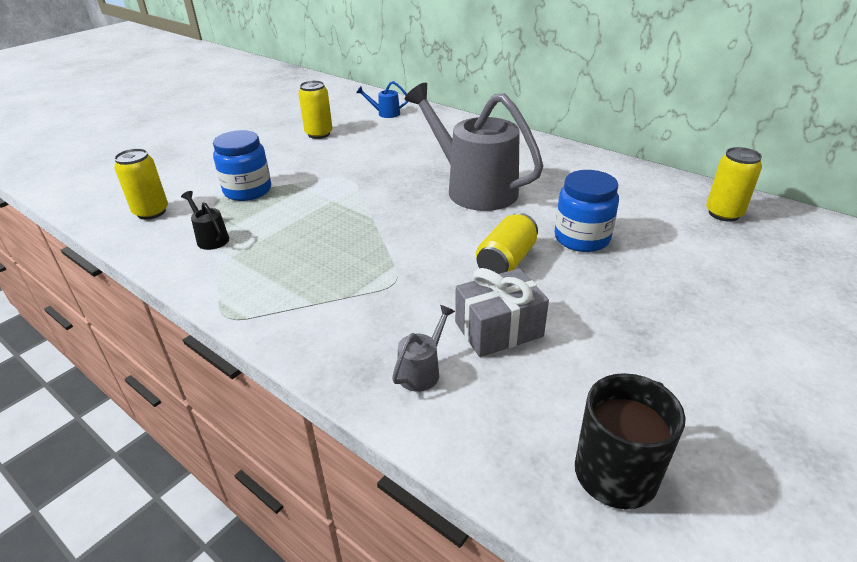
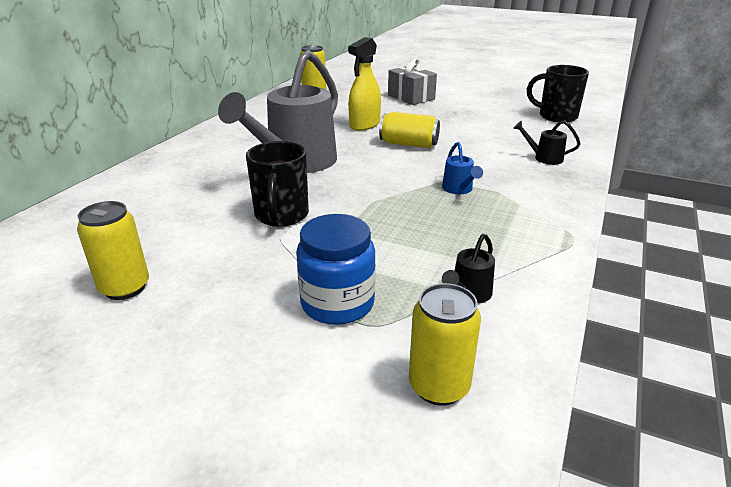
camera: 105 degrees left, 5 degrees down
(372, 178) = (281, 216): none -> black mug
(385, 113) = (55, 241): blue watering can -> blue watering can (459, 190)
(422, 370) = (543, 158): grey watering can -> black watering can
(498, 329) = (486, 142): grey gift -> grey gift (411, 97)
(582, 238) = (364, 125): blue jar -> yellow spray bottle

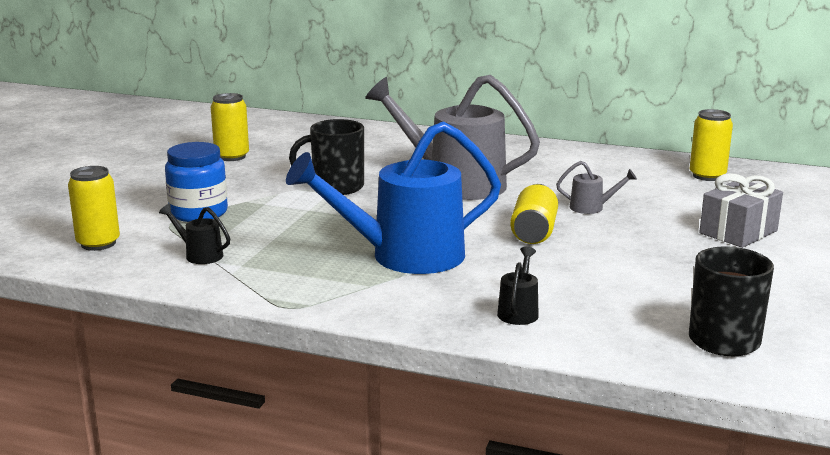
camera: 85 degrees right, 10 degrees down
(364, 125) = (592, 208): yellow spray bottle -> grey watering can
(459, 190) = (403, 256): blue watering can -> blue watering can, size x2.49

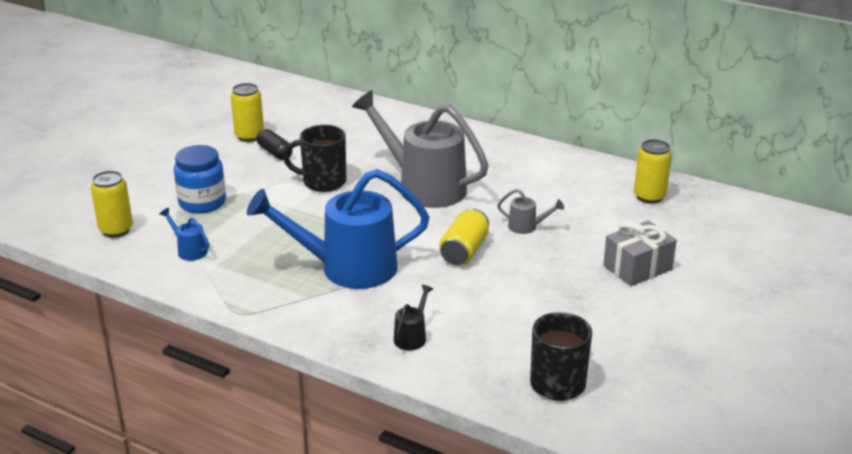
camera: 10 degrees right, 10 degrees up
(199, 255) = (189, 250): black watering can -> blue watering can
(268, 167) = (275, 153): none -> black capsule

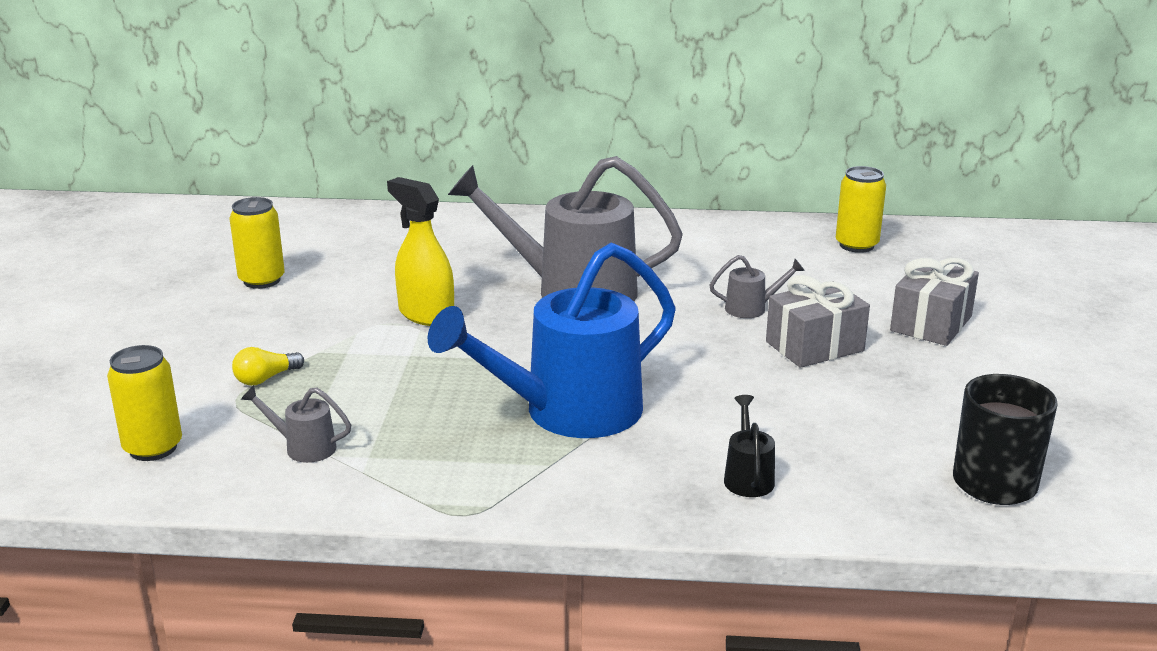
camera: 25 degrees left, 5 degrees down
(189, 250) = (303, 447): blue watering can -> grey watering can
(202, 202) = (266, 379): blue jar -> yellow light bulb
(275, 153) = (320, 293): black capsule -> none
(323, 182) = (426, 314): black mug -> yellow spray bottle
(464, 251) = (704, 354): yellow can -> none
(540, 264) = (814, 346): none -> grey gift

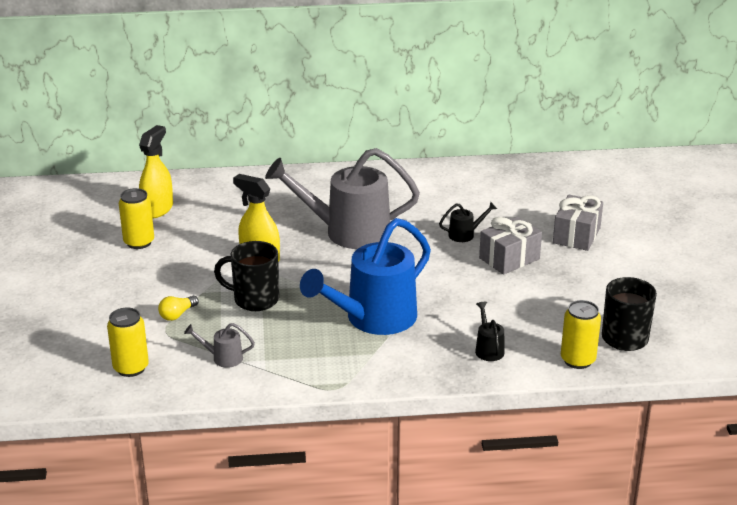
camera: 10 degrees left, 5 degrees up
(310, 243) = (158, 209): none -> yellow spray bottle
(393, 368) = (254, 299): none -> black mug
(752, 308) = (465, 234): grey watering can -> black watering can
(856, 245) = (521, 179): yellow can -> yellow can (577, 360)

